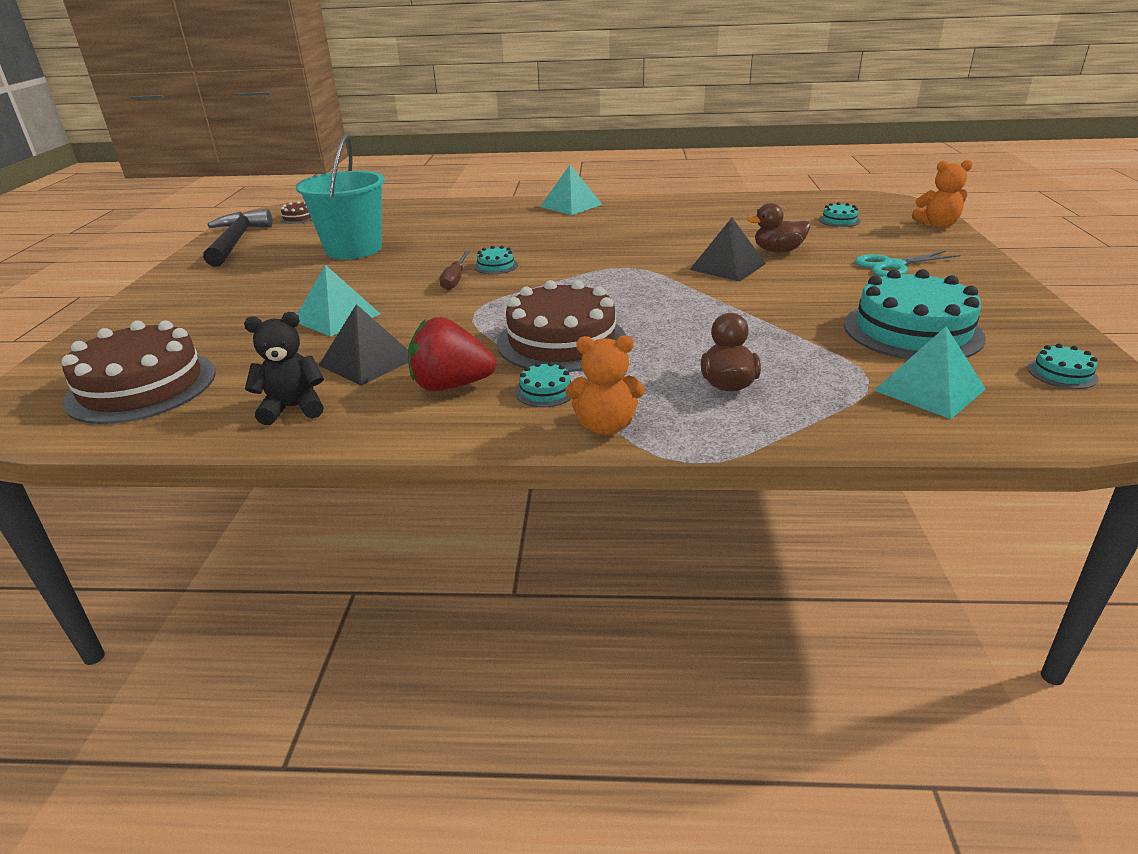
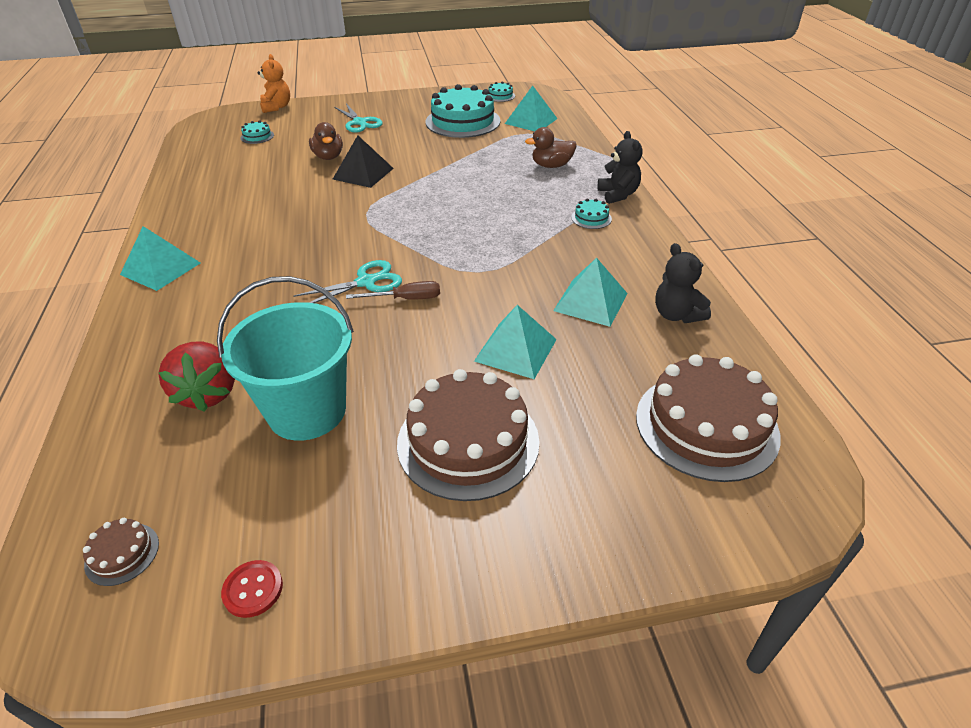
camera: 105 degrees left, 10 degrees up
(236, 241) = (253, 589): black hammer -> red button
(368, 361) = (590, 302): black pyramid -> turquoise pyramid
(451, 385) = (604, 254): red strawberry -> red strawberry (208, 393)
(496, 266) = (366, 282): turquoise cake -> turquoise scissors
(561, 341) = (518, 223): brown cake -> brown cake (468, 441)
(605, 426) = (618, 195): orange teddy bear -> black teddy bear

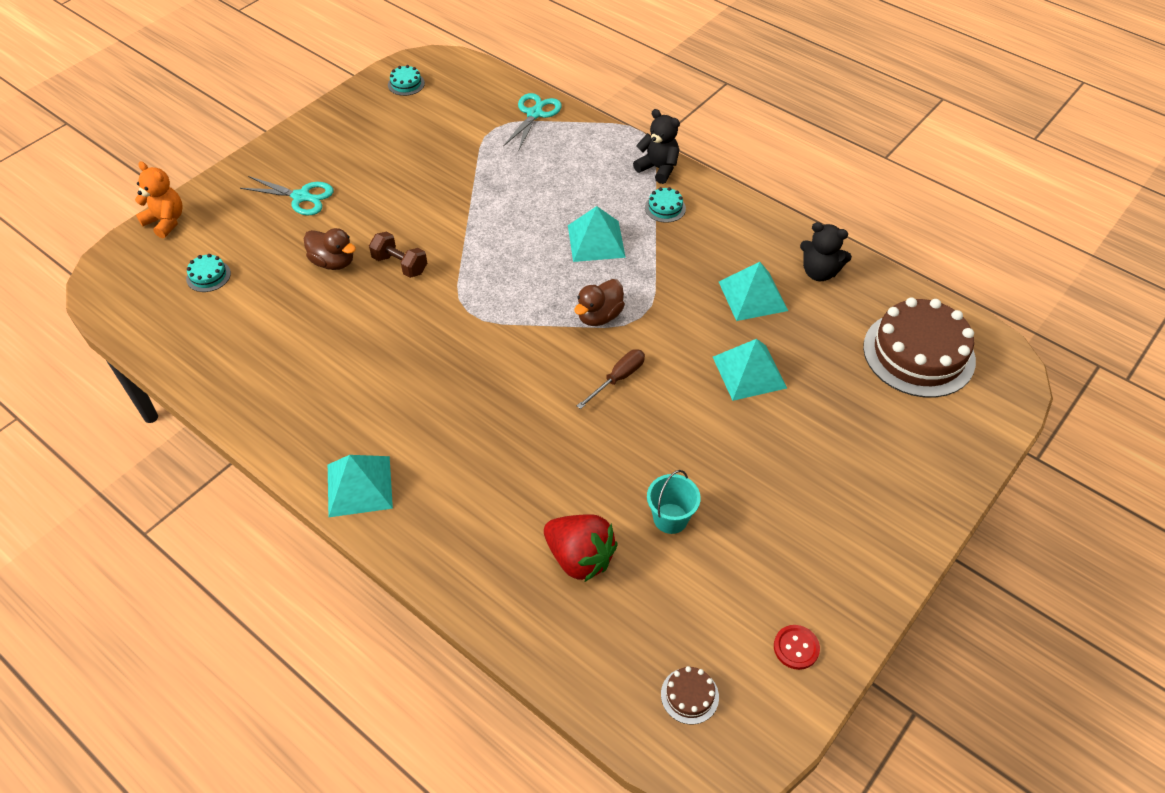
camera: 40 degrees left, 10 degrees up
(307, 411) = (670, 518): turquoise bucket -> turquoise bucket, size x0.49
(363, 173) = (400, 265): black pyramid -> brown dumbbell
(366, 282) = (565, 383): turquoise scissors -> turquoise scissors (534, 114)
(463, 121) = (412, 141): turquoise cake -> none
(468, 441) = (800, 464): brown cake -> none
(531, 121) = (480, 108): turquoise pyramid -> turquoise pyramid (596, 241)
(551, 166) = (566, 161): brown duck -> brown duck (599, 316)

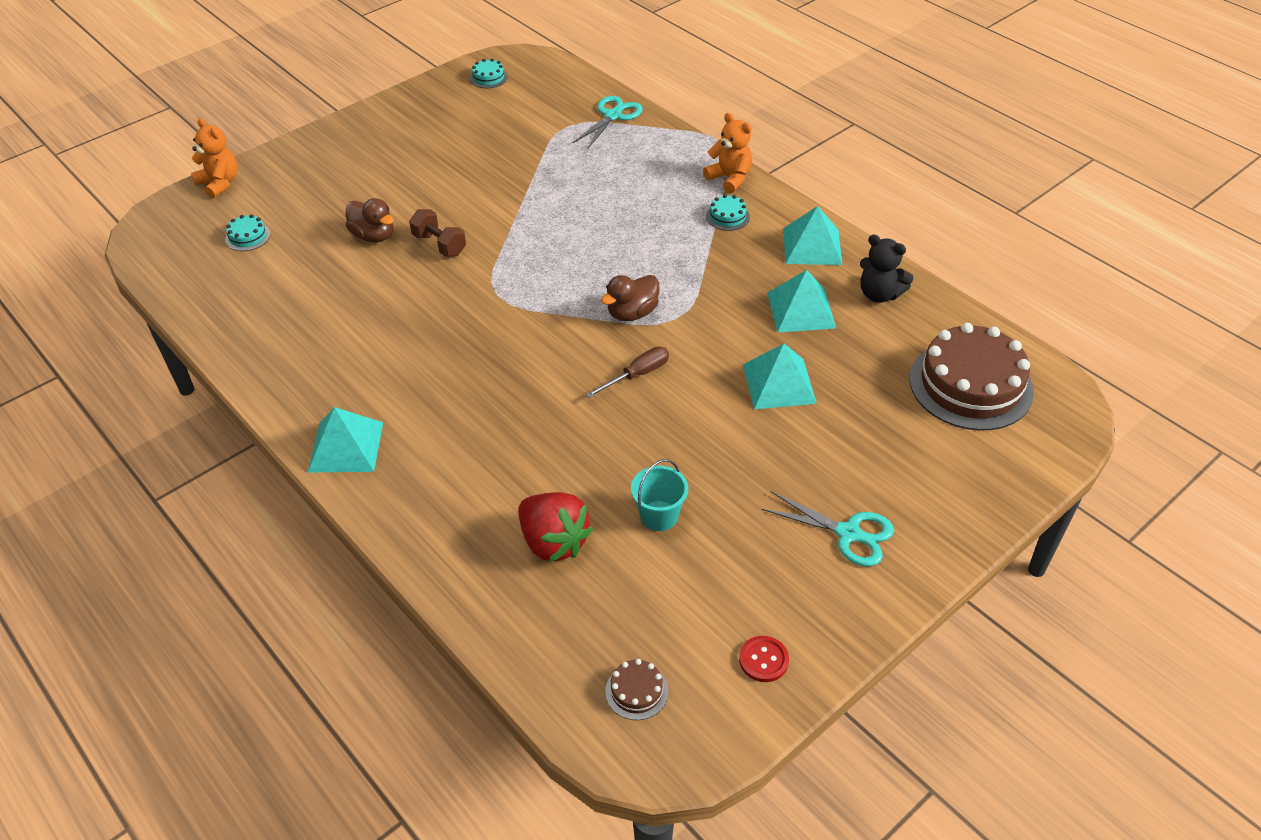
camera: 10 degrees right, 5 degrees down
(301, 197) = (357, 173): turquoise scissors -> turquoise scissors (848, 533)
(596, 241) = (647, 241): turquoise pyramid -> turquoise pyramid (812, 246)
(658, 168) = (729, 178): black teddy bear -> orange teddy bear

